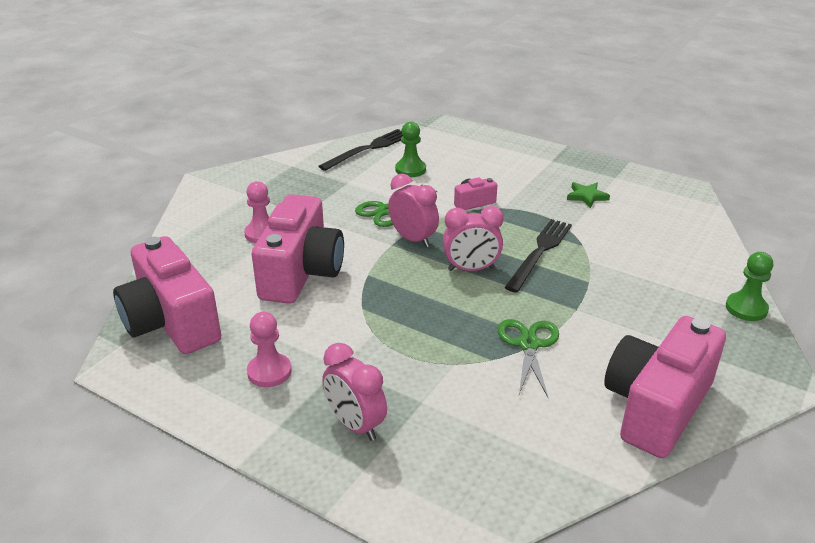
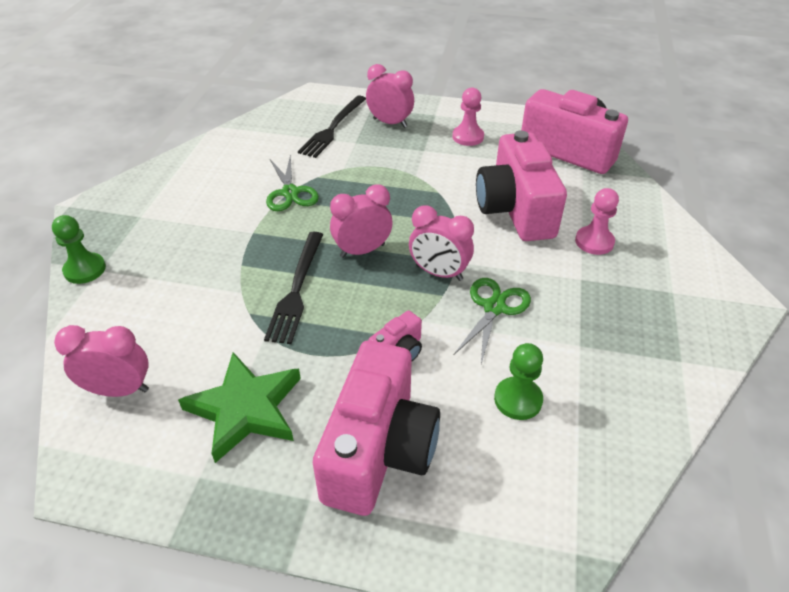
camera: 160 degrees right, 10 degrees up
(368, 149) = (616, 435): black fork -> black fork (333, 128)
(586, 196) = (245, 409): green star -> green star, size x1.94
(656, 407) = (191, 171): pink camera -> pink camera (379, 450)
(677, 220) = (119, 390): none -> pink clock

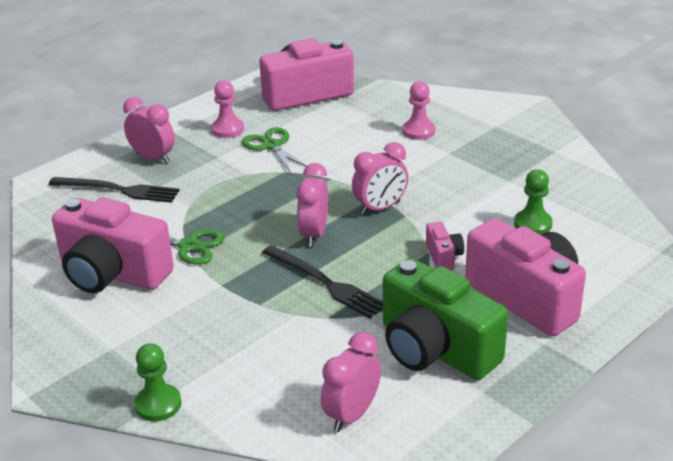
camera: 55 degrees left, 10 degrees down
(245, 409) = (435, 349): green star -> green camera
(333, 128) = (117, 190): black fork -> black fork turned 45 degrees counterclockwise
(390, 123) = (153, 158): pink clock -> pink clock turned 60 degrees clockwise
(494, 308) = (441, 199): green scissors -> green scissors (272, 146)
(515, 210) = (347, 147): pink camera -> pink camera (112, 273)

